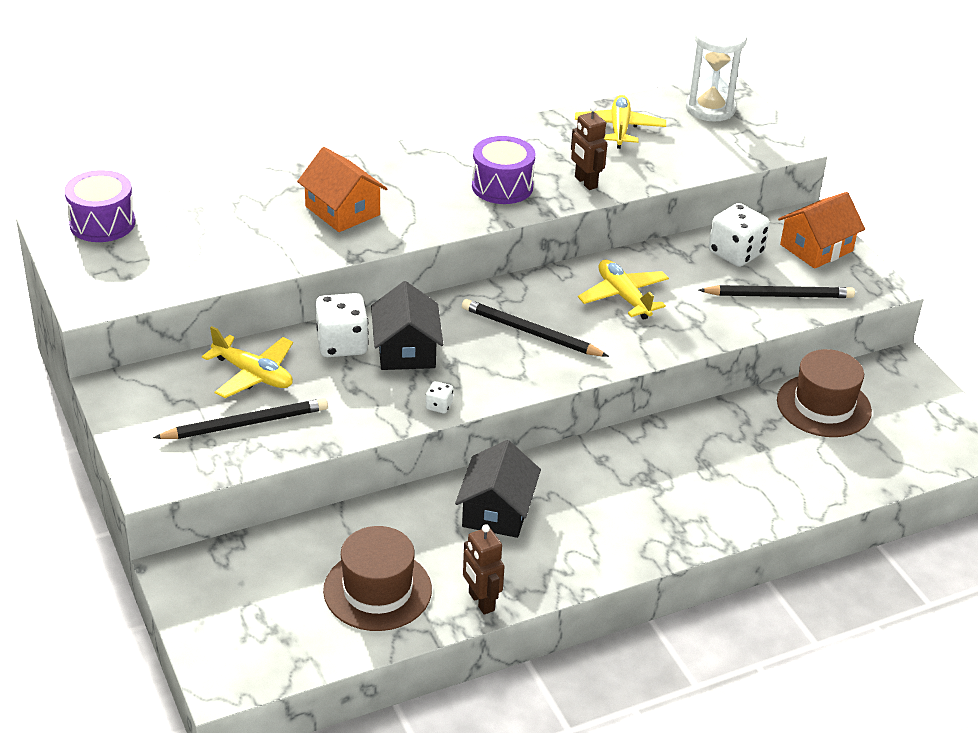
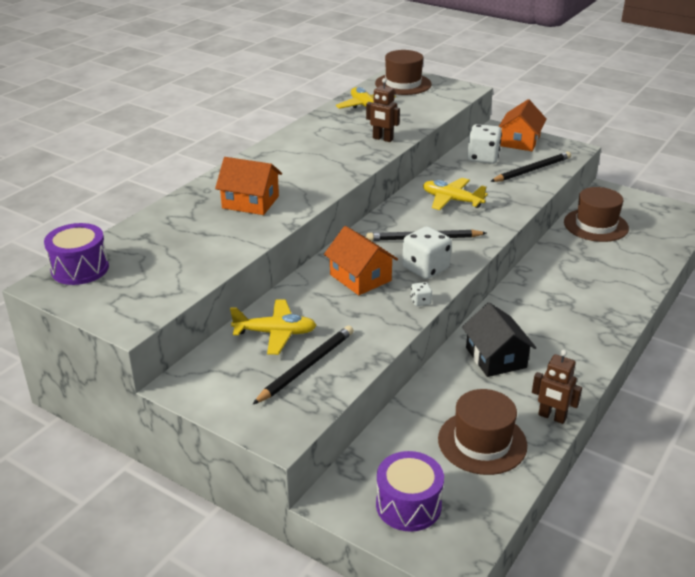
camera: 30 degrees left, 5 degrees down
(342, 344) = (314, 291): white dice -> white dice (425, 268)
(406, 350) = (360, 277): black house -> orange house
(502, 186) = (336, 156): purple drum -> purple drum (408, 505)
(710, 109) = (403, 84): white hourglass -> brown hat

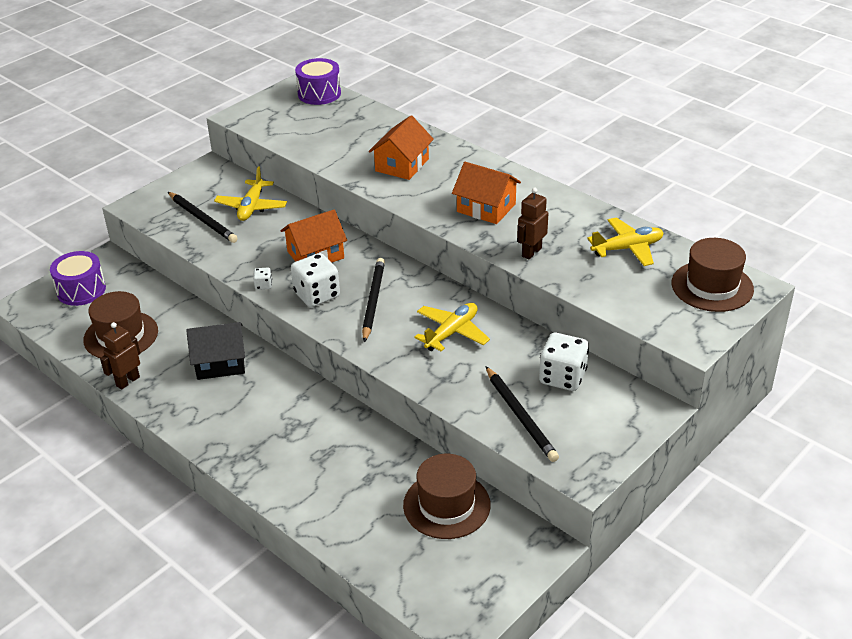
camera: 100 degrees right, 5 degrees up
(520, 141) = (613, 423): orange house -> orange house (486, 208)

